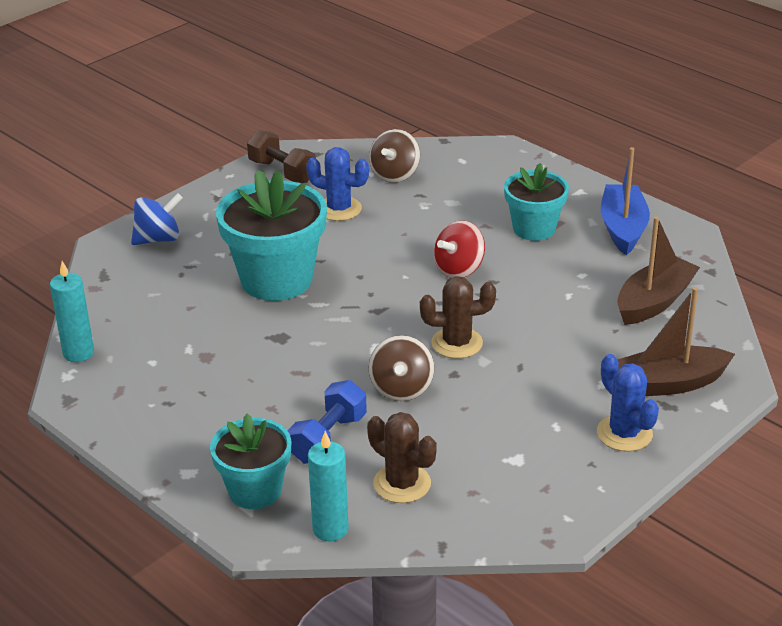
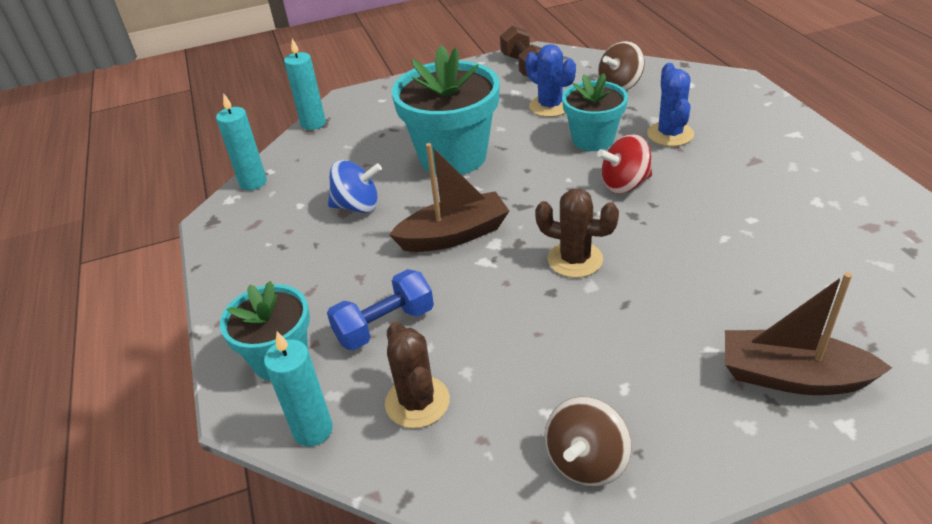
camera: 30 degrees right, 5 degrees up
(91, 279) = (313, 124): none -> turquoise candle
(158, 239) = (387, 102): blue spinning top -> blue spinning top (357, 206)
(401, 388) = (489, 293): brown spinning top -> brown spinning top (586, 461)
(534, 229) = (725, 161): turquoise flower pot -> turquoise flower pot (593, 139)
(623, 228) = (824, 180): blue boat -> none
(624, 433) = (700, 425): blue cactus -> blue cactus (670, 134)
(654, 302) = (821, 270): brown boat -> brown boat (454, 235)

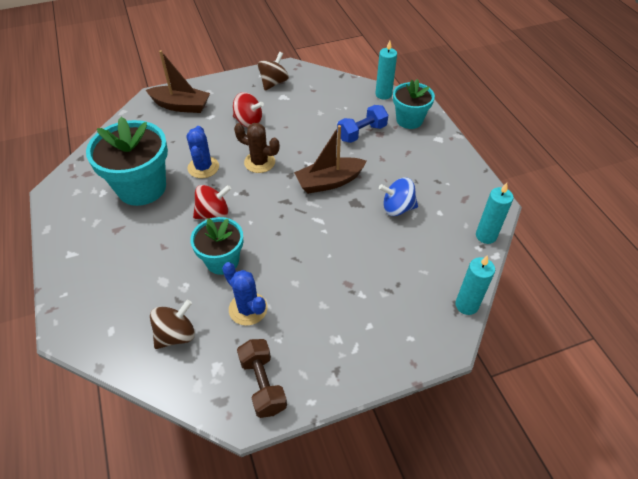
camera: 175 degrees right, 10 degrees up
(417, 402) = (341, 102): brown cactus -> none
(453, 156) = (334, 251): turquoise flower pot -> turquoise flower pot (142, 187)
(619, 341) = (248, 122): none -> red spinning top
(670, 134) = (161, 261): blue cactus -> blue cactus (203, 167)

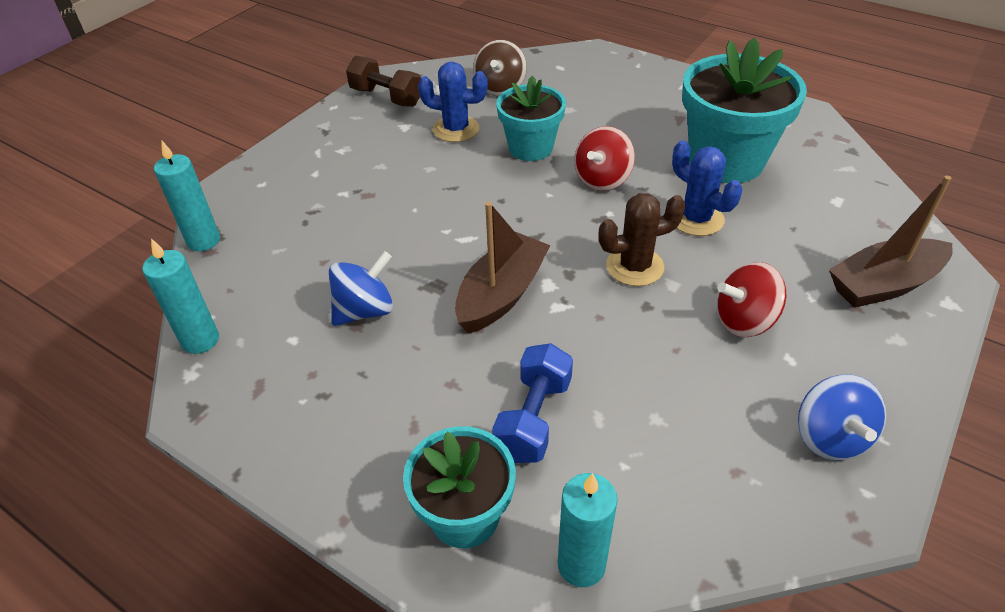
camera: 145 degrees right, 5 degrees down
(274, 83) = (830, 437): brown spinning top -> blue spinning top

